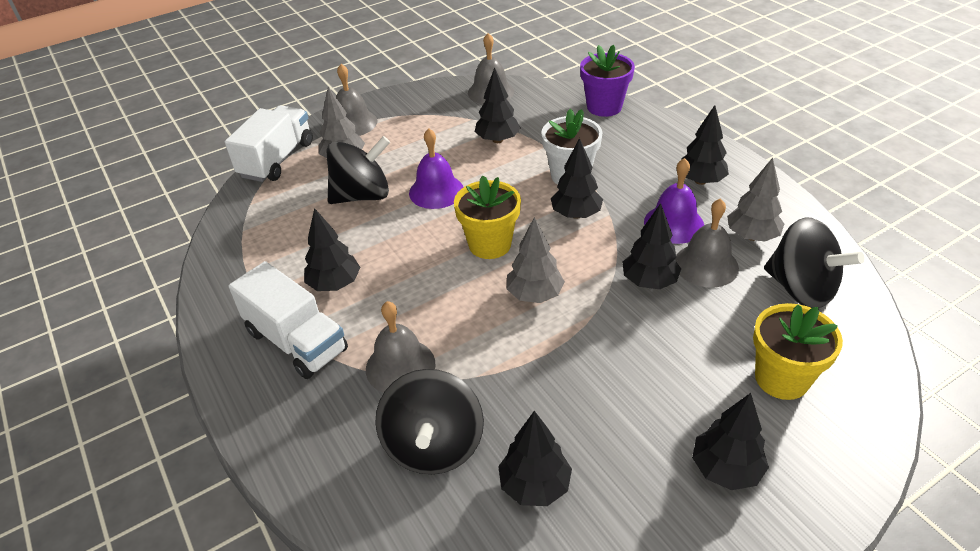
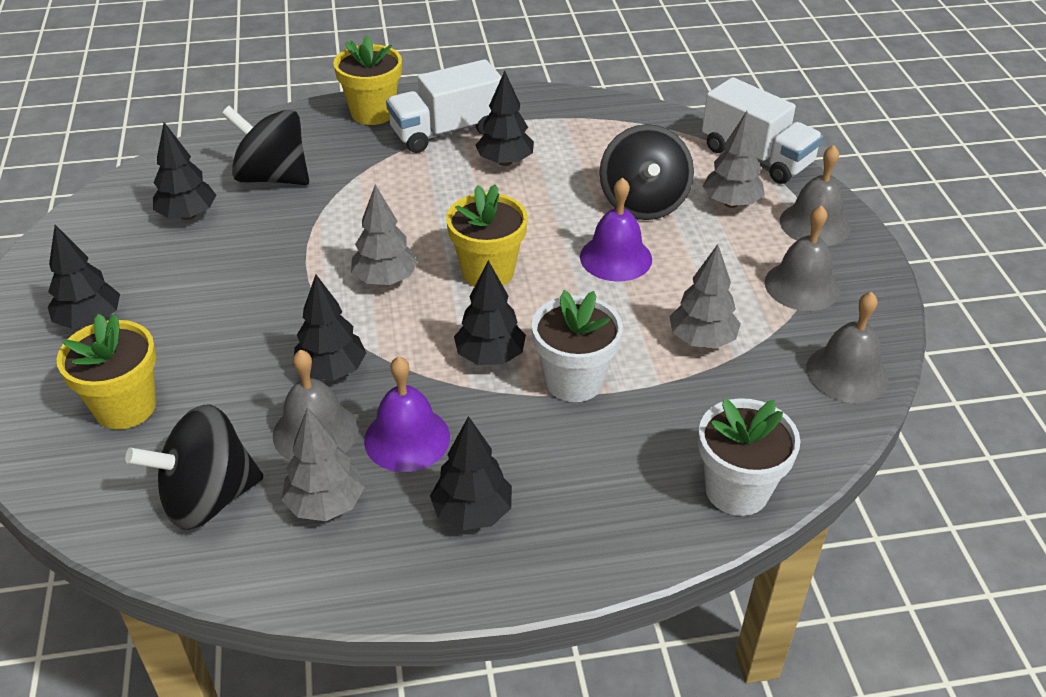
camera: 110 degrees right, 0 degrees up
(276, 416) = (373, 113): none -> yellow flower pot
(400, 366) = (368, 178): grey bell -> grey bell (802, 286)
(497, 140) = (702, 340): black tree -> grey tree
(604, 107) = (737, 490): purple flower pot -> white flower pot

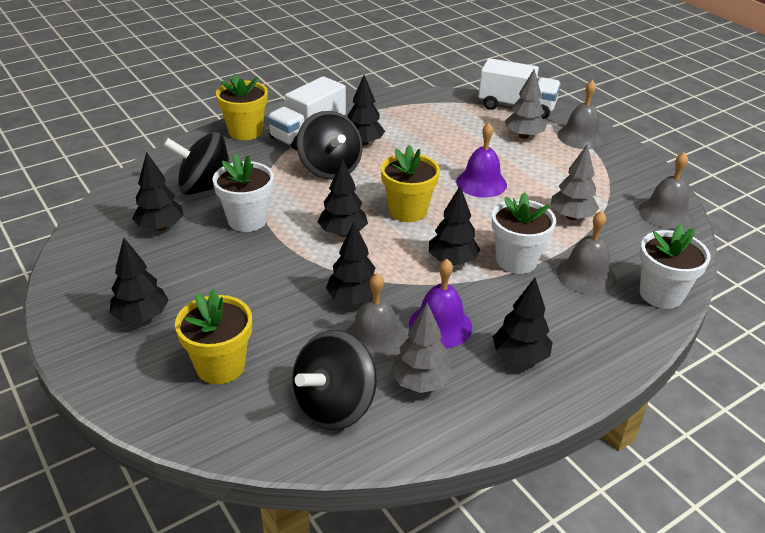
camera: 25 degrees left, 5 degrees down
(288, 232) = (247, 220): none -> white flower pot
(385, 279) = (343, 233): grey tree -> black tree
(643, 203) = (471, 148): black spinning top -> black spinning top (330, 169)
(802, 286) = (602, 172): grey bell -> grey bell (586, 275)

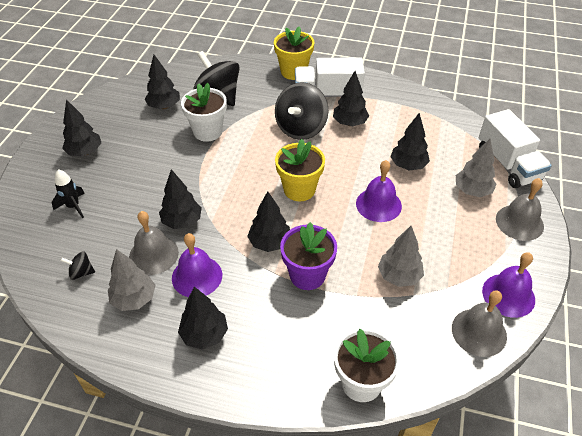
camera: 50 degrees right, 10 degrees up
(220, 366) = (73, 206): yellow flower pot -> black rocket
(334, 406) = (81, 272): black spinning top -> black spinning top, size x0.44
(343, 233) = (241, 176): black tree -> black tree (408, 165)
(516, 261) = (307, 275): white flower pot -> purple flower pot
(586, 275) = (334, 323): grey bell -> none
(644, 181) = (508, 295): none -> purple bell

